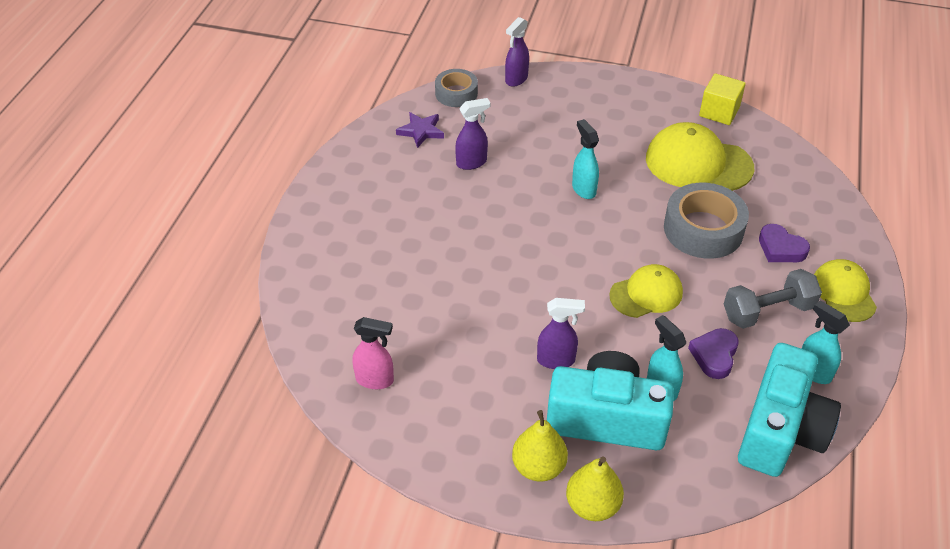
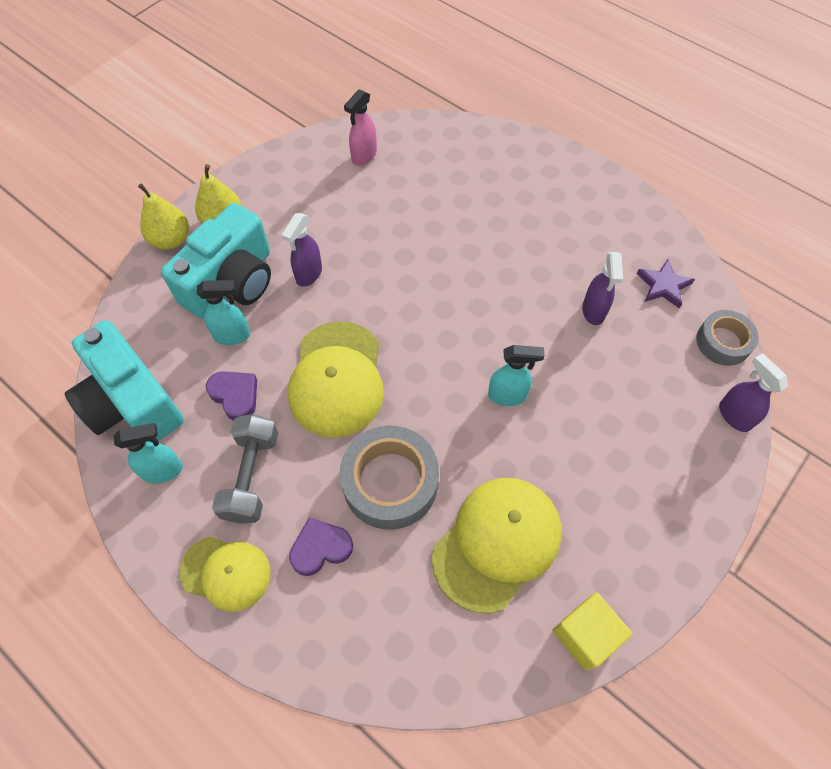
camera: 115 degrees right, 15 degrees up
(646, 294) = (337, 379): yellow cap -> yellow cap, size x1.60

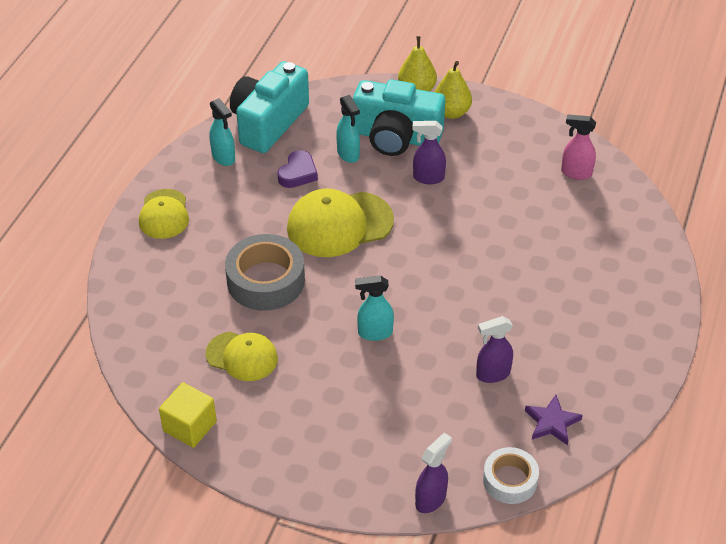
camera: 70 degrees right, 15 degrees down
(251, 476) = (238, 203): grey dumbbell -> none
(320, 548) = (199, 257): purple heart -> none
(497, 543) = (242, 356): yellow cap -> yellow cap, size x0.63
(507, 395) = (374, 333): turquoise spray bottle -> turquoise spray bottle turned 105 degrees clockwise
(723, 342) = (510, 480): grey tape -> white tape

